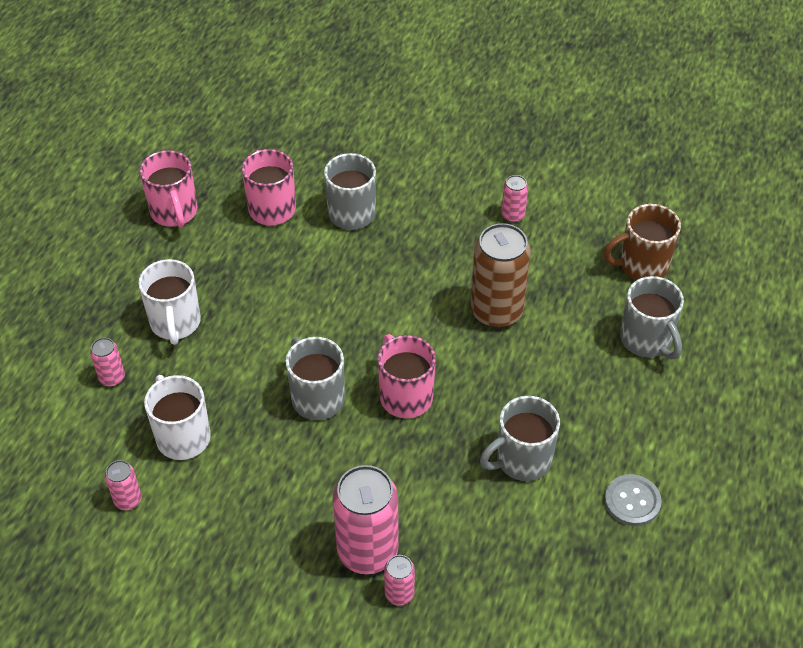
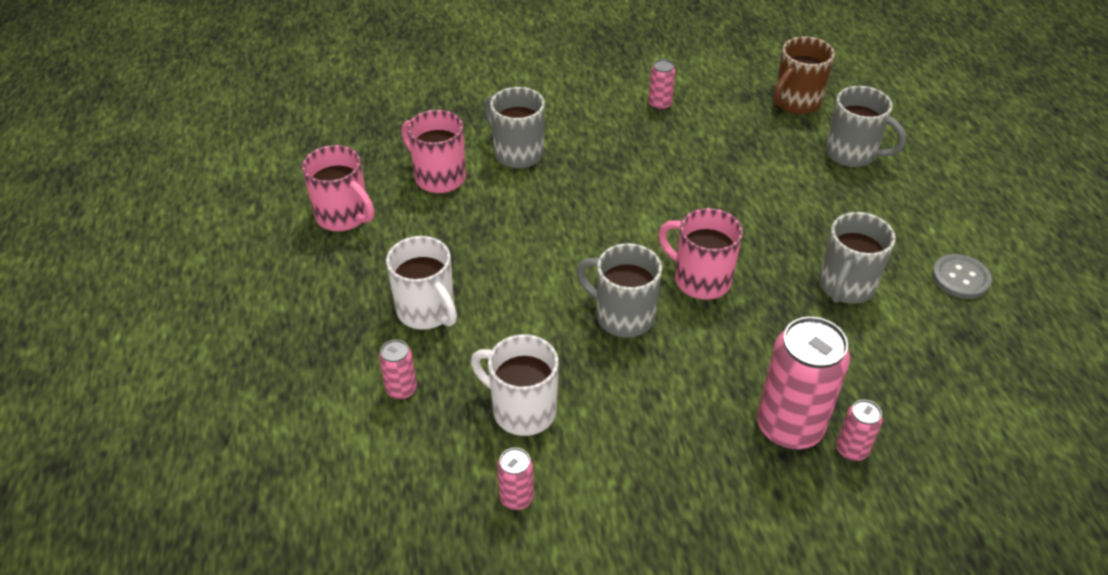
camera: 30 degrees left, 5 degrees down
(496, 311) = (715, 180): brown can -> none

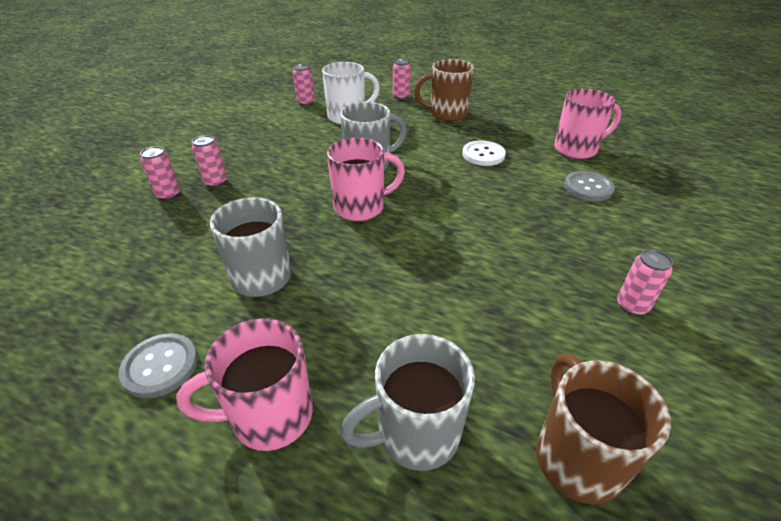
camera: 125 degrees right, 5 degrees down
(344, 216) = (556, 113): pink mug -> pink mug (269, 416)
(427, 311) = (447, 114): white mug -> brown mug
(514, 238) = (483, 155): none -> white button
(517, 153) = (588, 188): grey mug -> grey button
(789, 427) = (215, 182): pink can -> pink can, size x0.48

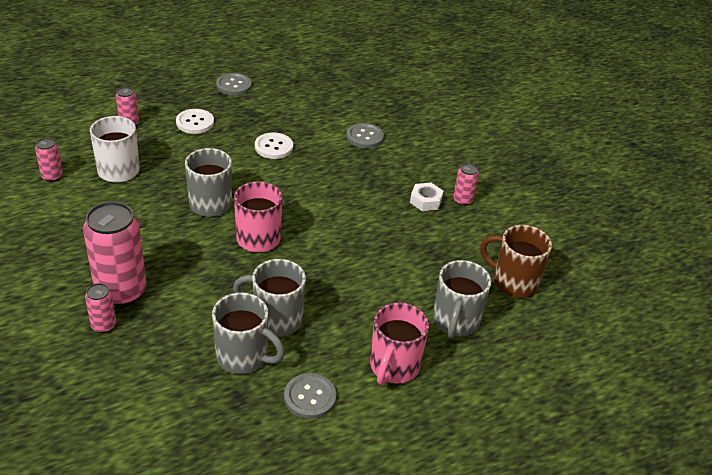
camera: 55 degrees left, 0 degrees up
(188, 284) = (243, 357): none -> grey mug
(215, 182) = (121, 291): pink can -> pink can, size x2.10
(447, 114) = (195, 122): brown mug -> white button
(516, 105) = (234, 85): none -> grey button
(577, 149) = (323, 108): pink mug -> none
(578, 277) = (426, 201): none -> white nut

